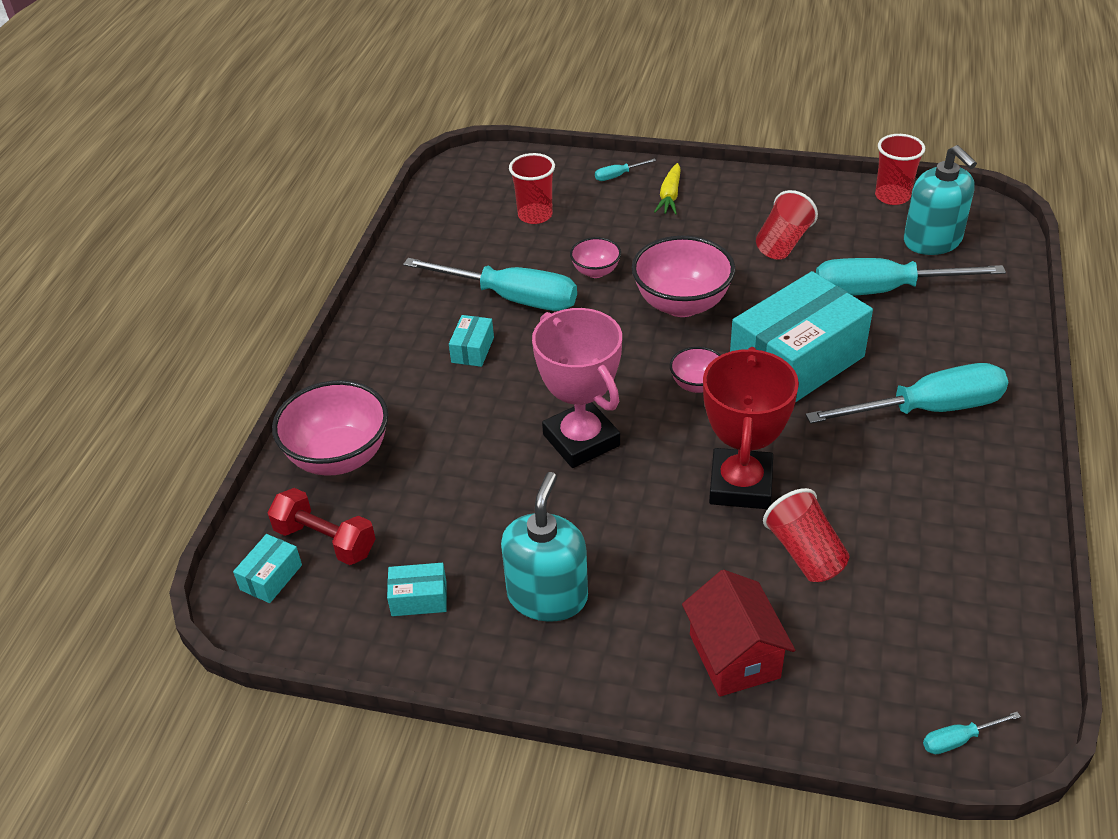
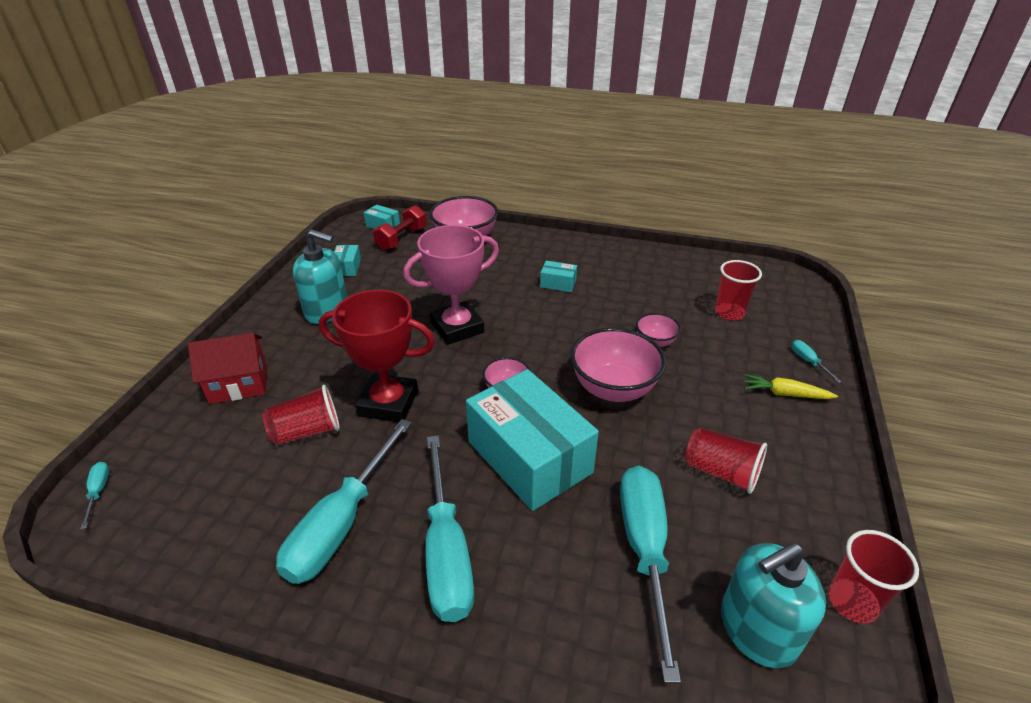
camera: 90 degrees right, 5 degrees down
(511, 298) = (617, 300): turquoise screwdriver -> turquoise screwdriver (342, 523)

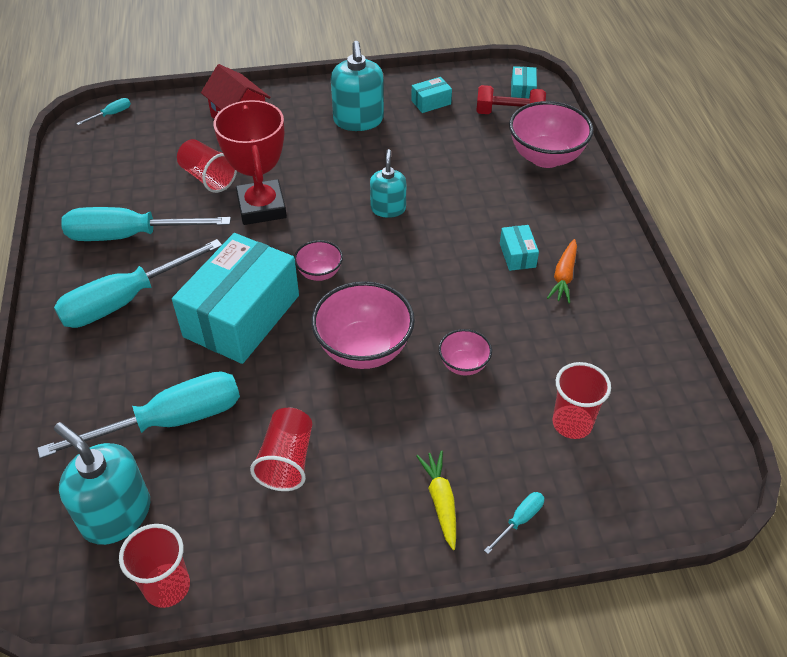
camera: 65 degrees right, 10 degrees up
(457, 328) = (388, 209): pink trophy -> turquoise soap dispenser
(592, 272) = (564, 276): none -> orange carrot

